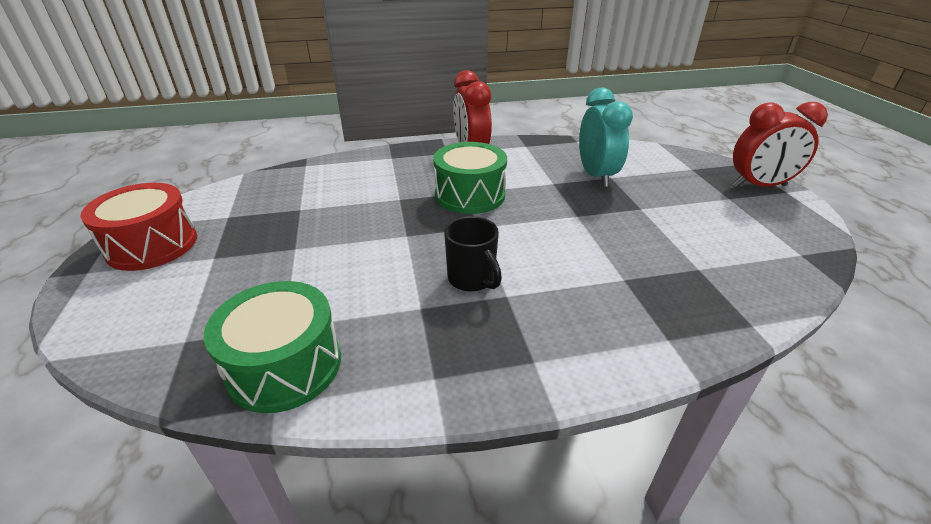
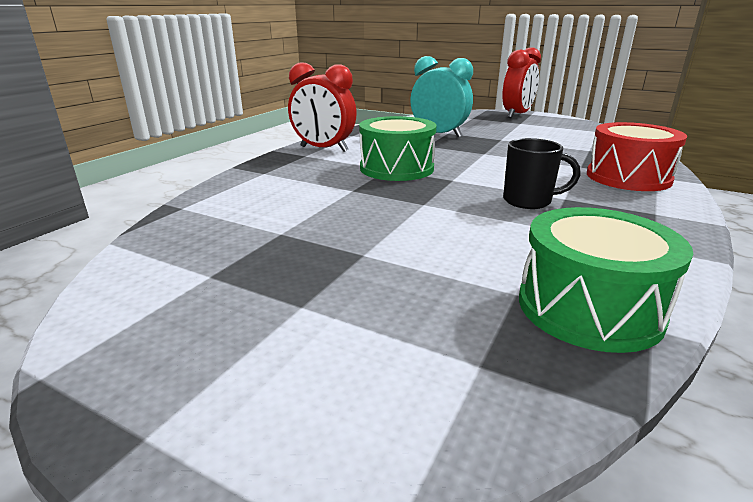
camera: 50 degrees left, 10 degrees down
(152, 245) = (177, 349): red drum -> red drum (628, 177)

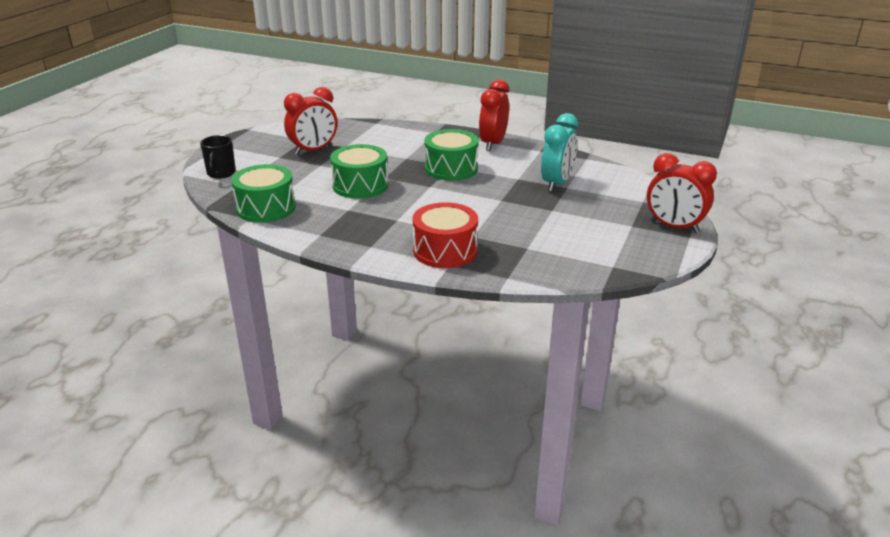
camera: 85 degrees right, 5 degrees up
(284, 263) = (313, 150): none -> red clock
(457, 219) = (360, 185): none -> green drum
(529, 201) = (389, 207): black mug -> black mug (221, 173)

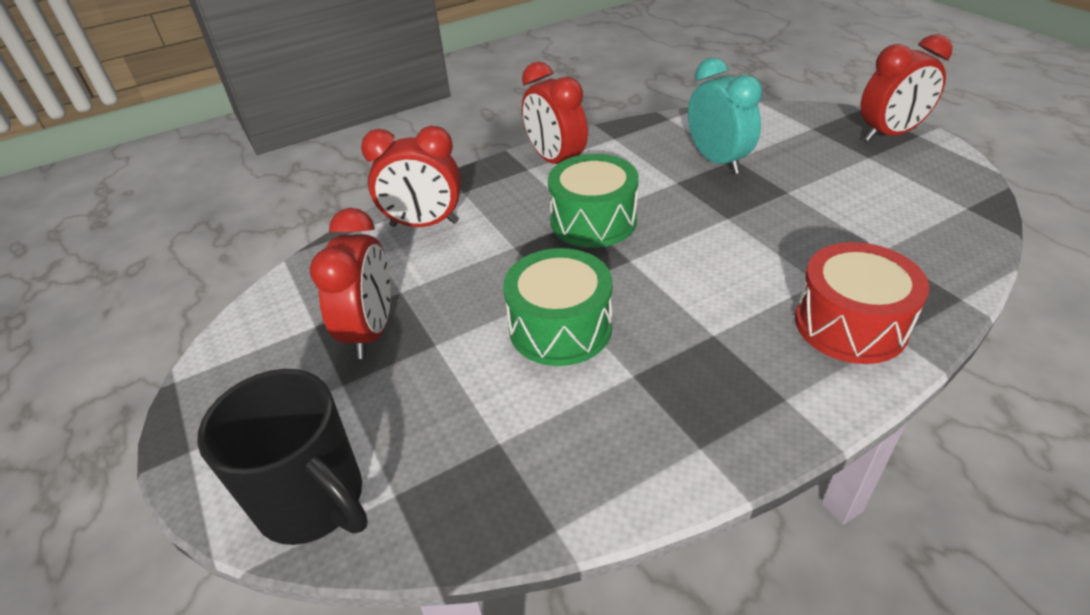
camera: 50 degrees left, 10 degrees up
(221, 173) = (313, 501): black mug -> black mug, size x1.60
(266, 208) = (534, 485): green drum -> none
(397, 134) = (424, 224): none -> red clock

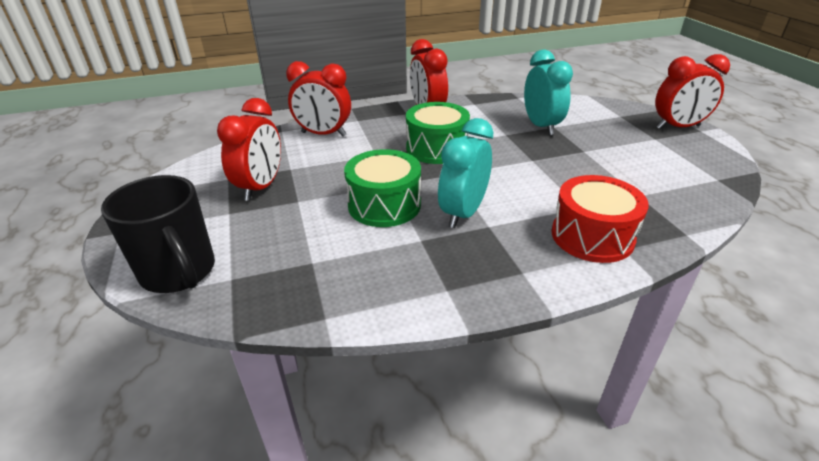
camera: 10 degrees right, 5 degrees down
(671, 320) = (463, 213): none -> turquoise clock

